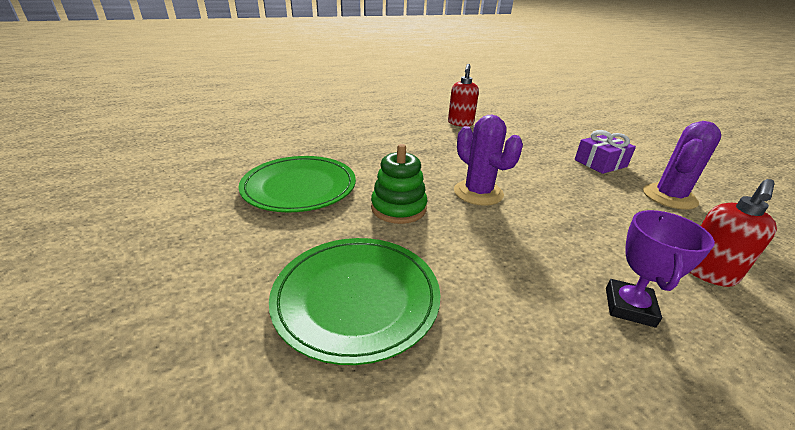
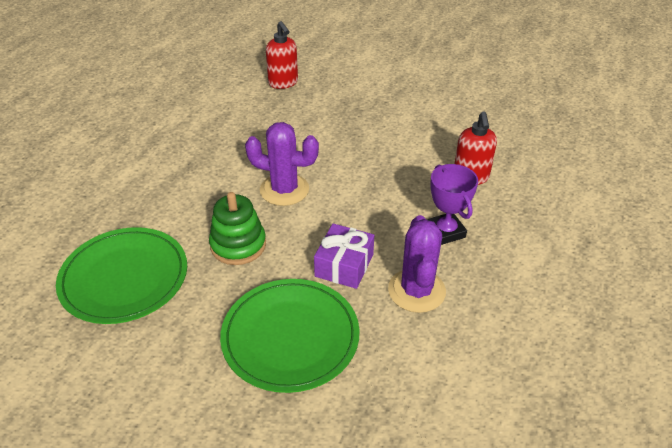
camera: 40 degrees left, 10 degrees up
(460, 123) = (187, 103): red soap dispenser -> red soap dispenser (283, 83)
(600, 163) = (349, 98): purple gift -> purple gift (344, 265)
(669, 197) = (417, 114): purple cactus -> purple cactus (416, 290)

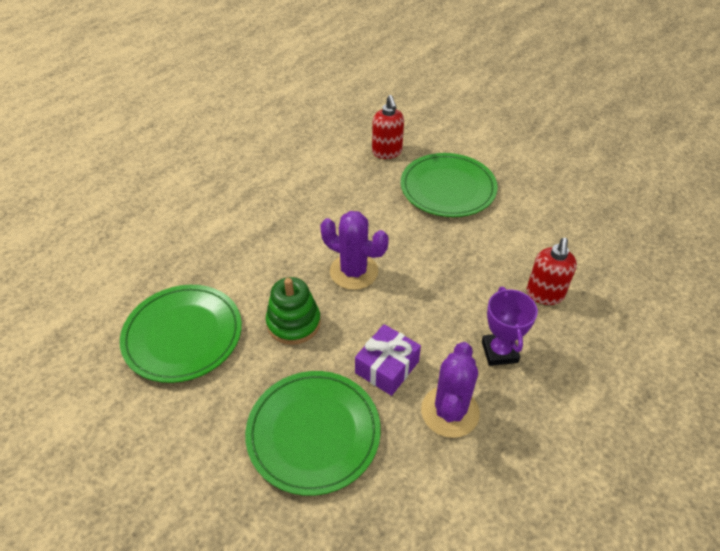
camera: 15 degrees right, 5 degrees up
(352, 104) = (448, 188): none -> green plate

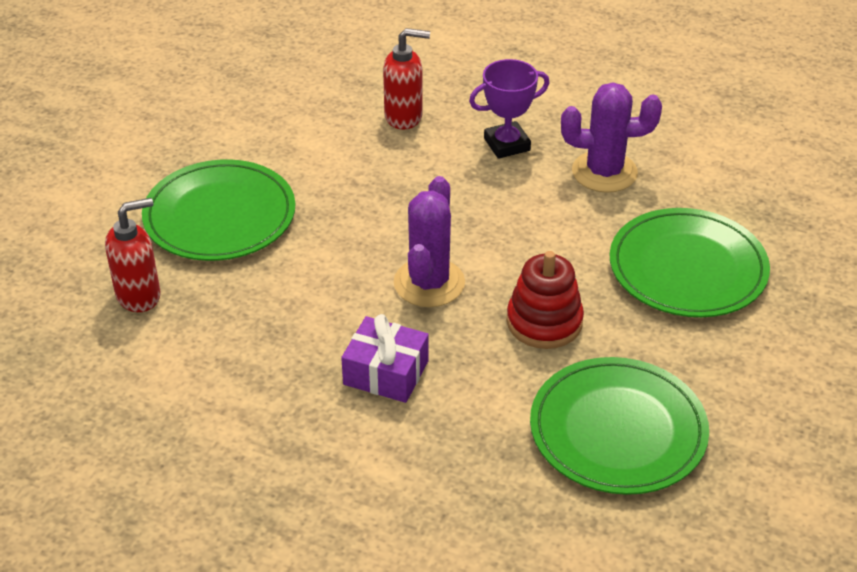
camera: 105 degrees left, 5 degrees down
(293, 323) = (544, 322): green stacking toy -> red stacking toy
(387, 367) = (571, 226): purple gift -> purple gift (386, 372)

